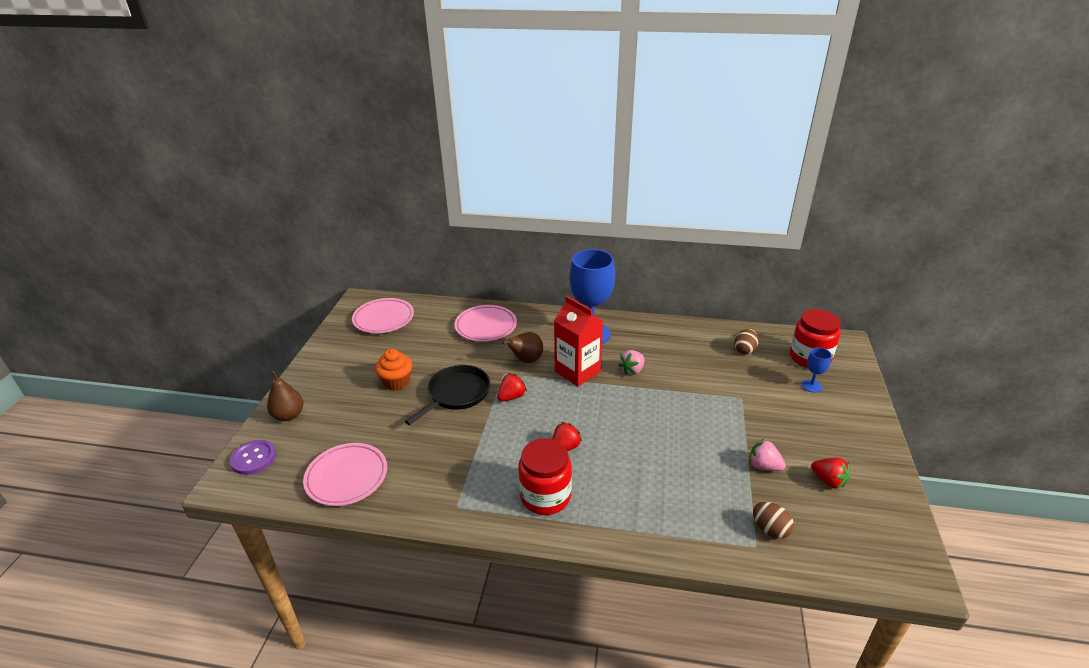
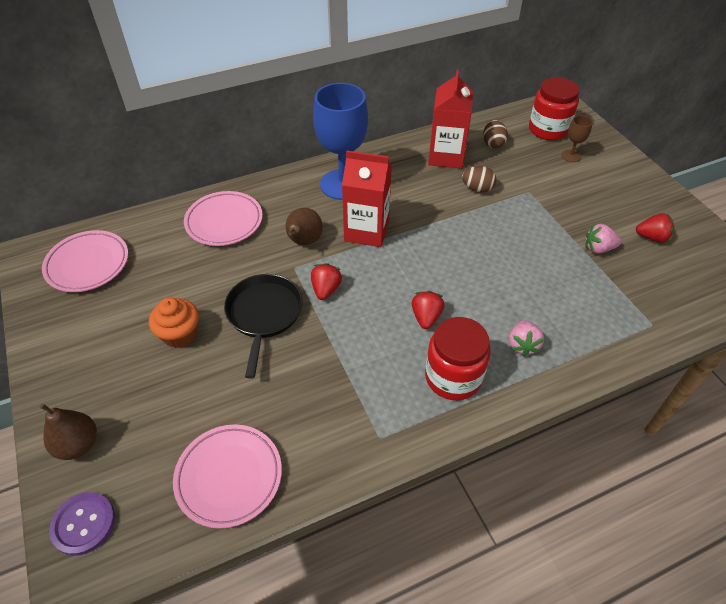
camera: 35 degrees left, 15 degrees up
(632, 370) = (416, 206): pink strawberry -> pink strawberry (522, 345)
(693, 344) = (446, 156): none -> red carton
(770, 529) = (649, 303): brown egg -> brown egg (477, 189)
(811, 386) = (571, 156): blue goblet -> brown goblet

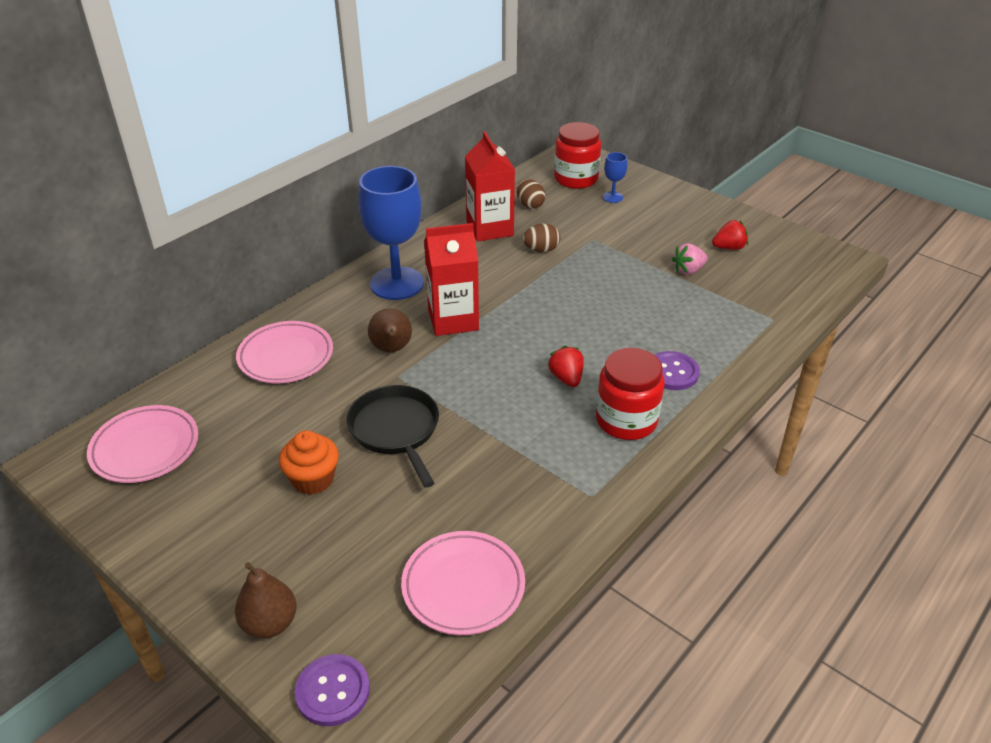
camera: 25 degrees left, 10 degrees down
(326, 289) = (447, 386): red strawberry -> none
(522, 345) = (672, 372): pink strawberry -> purple button
(571, 156) = (612, 197): brown goblet -> blue goblet

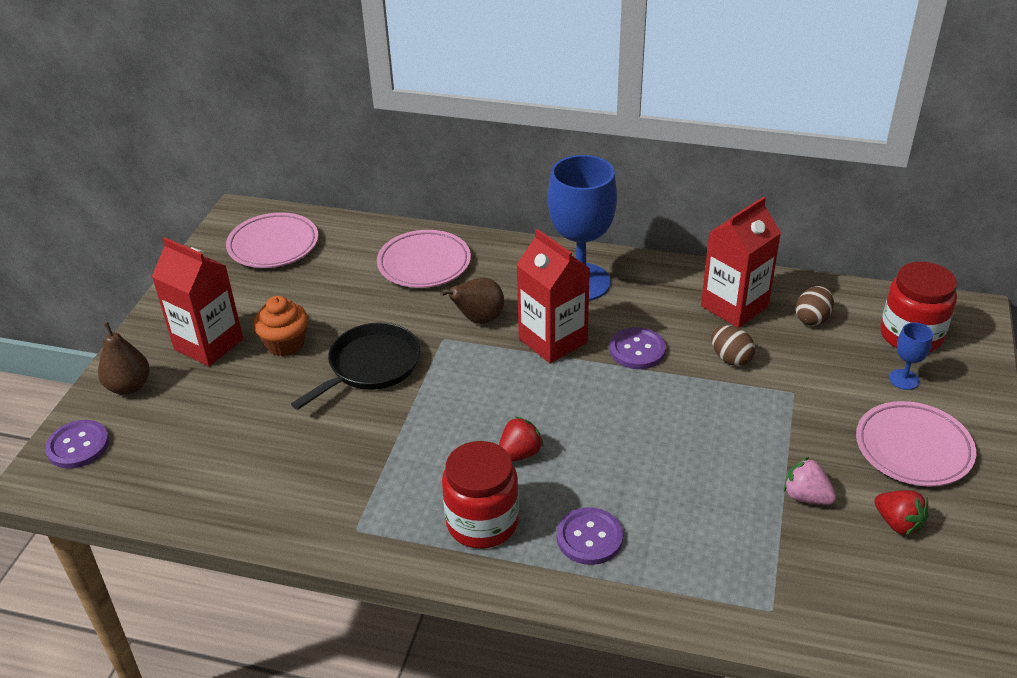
camera: 65 degrees right, 0 degrees up
(260, 538) = (208, 344): none -> red carton
(463, 586) = (206, 480): pink plate -> pink plate (913, 448)
(498, 285) = (637, 350): none -> purple button

